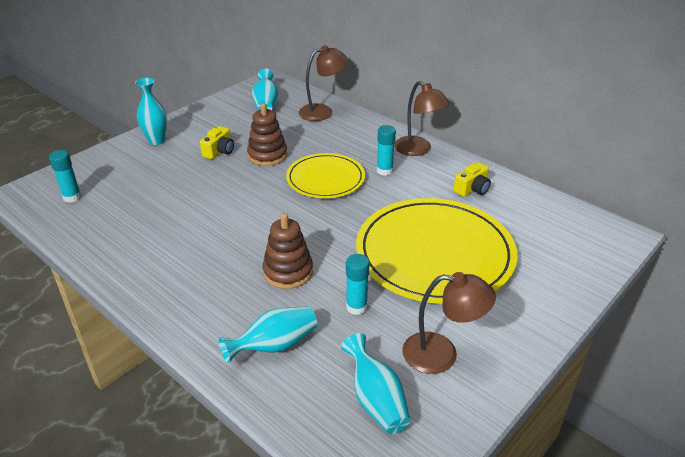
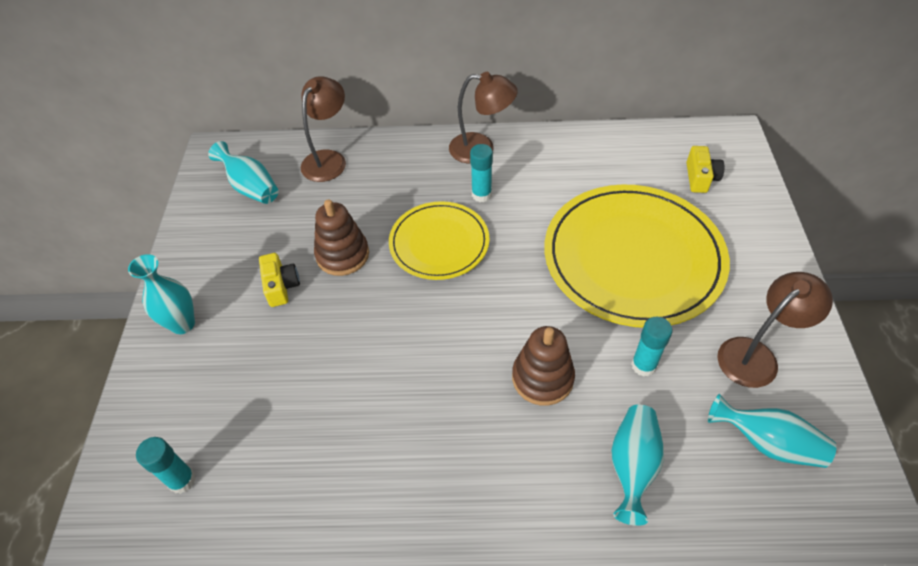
camera: 40 degrees left, 15 degrees up
(472, 189) = (578, 164): yellow camera -> yellow camera (700, 178)

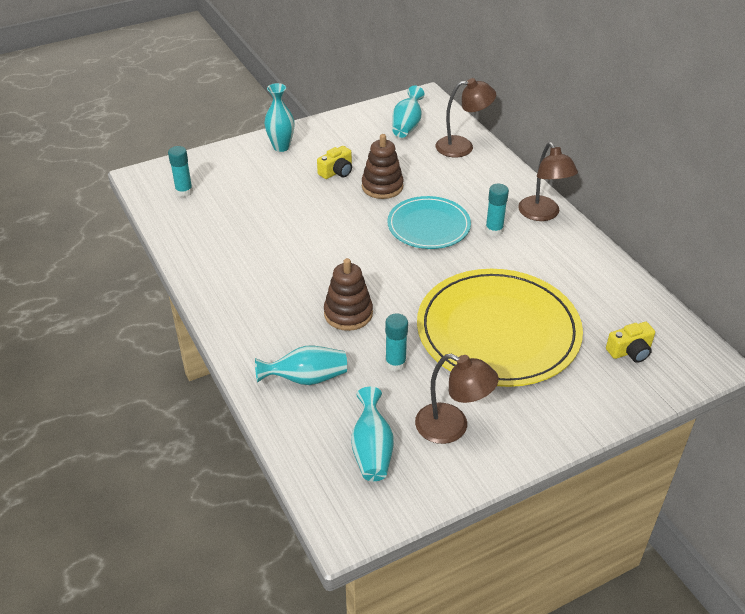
camera: 60 degrees right, 10 degrees down
(439, 243) = (428, 226): yellow plate -> turquoise plate

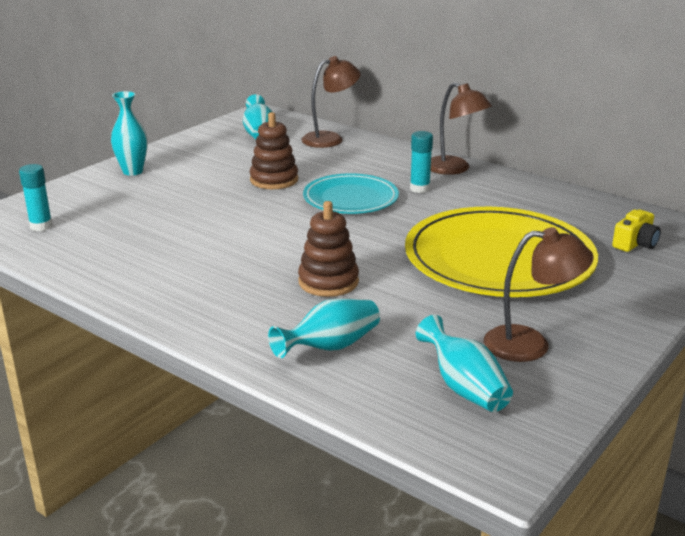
camera: 25 degrees left, 15 degrees down
(337, 172) = (213, 178): yellow camera -> none
(395, 363) = (419, 309): turquoise glue stick -> none

